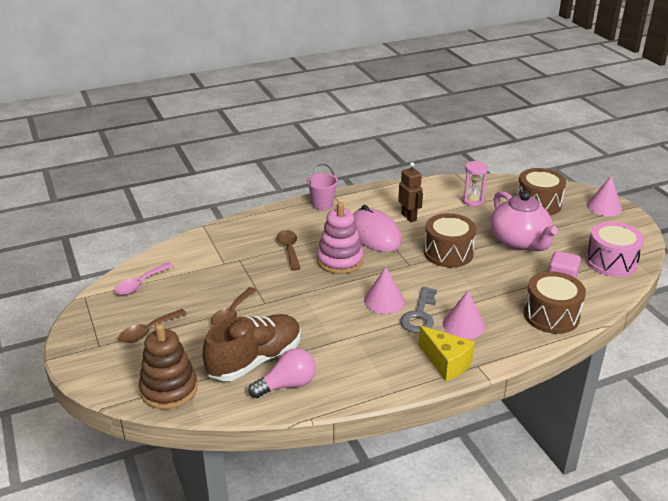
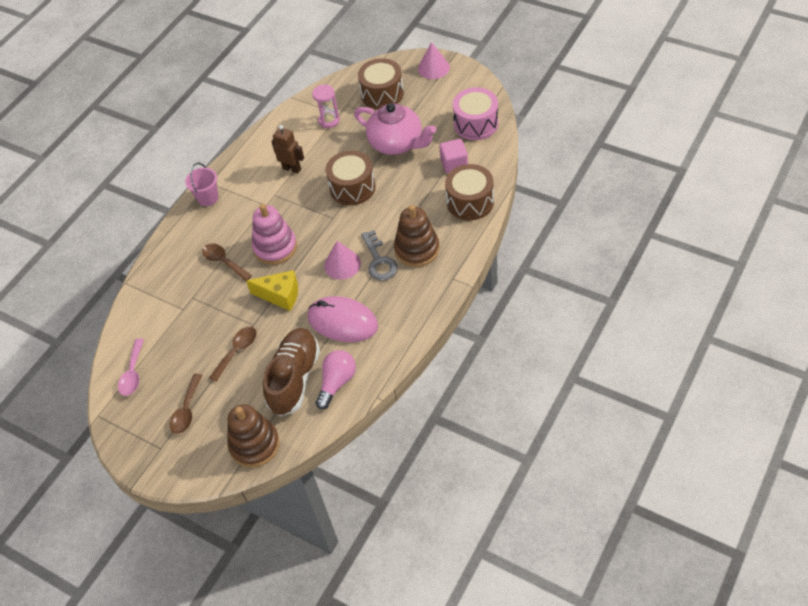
camera: 30 degrees left, 20 degrees up
(232, 313) = (237, 351): brown spoon -> brown spoon turned 135 degrees counterclockwise
(374, 234) = (279, 204): pink mouse -> pink mouse (342, 322)
(446, 363) = (430, 290): yellow cheese -> yellow cheese (280, 296)
(464, 325) = (417, 249): pink cone -> brown stacking toy

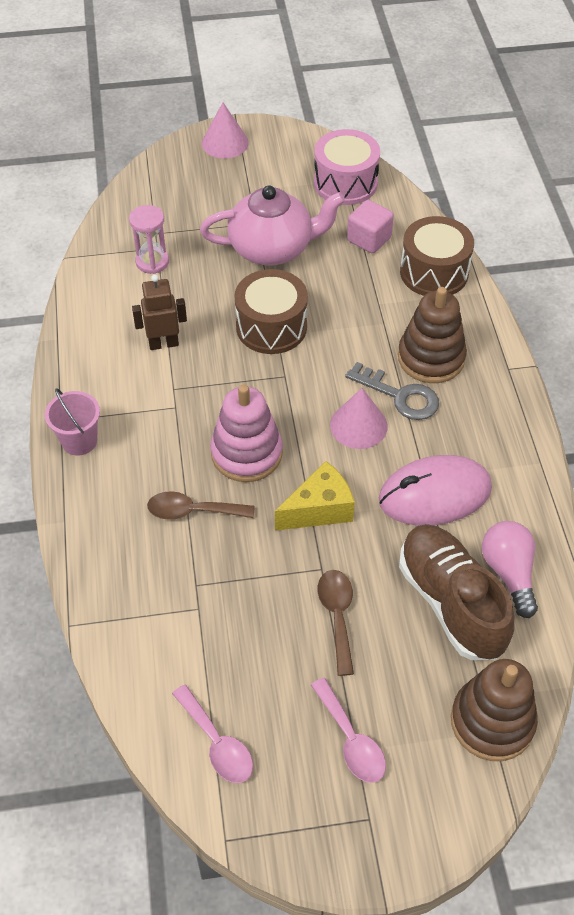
camera: 45 degrees left, 0 degrees up
(187, 410) = (351, 740): brown spoon -> pink spoon
(382, 94) = (190, 199): brown drum -> none

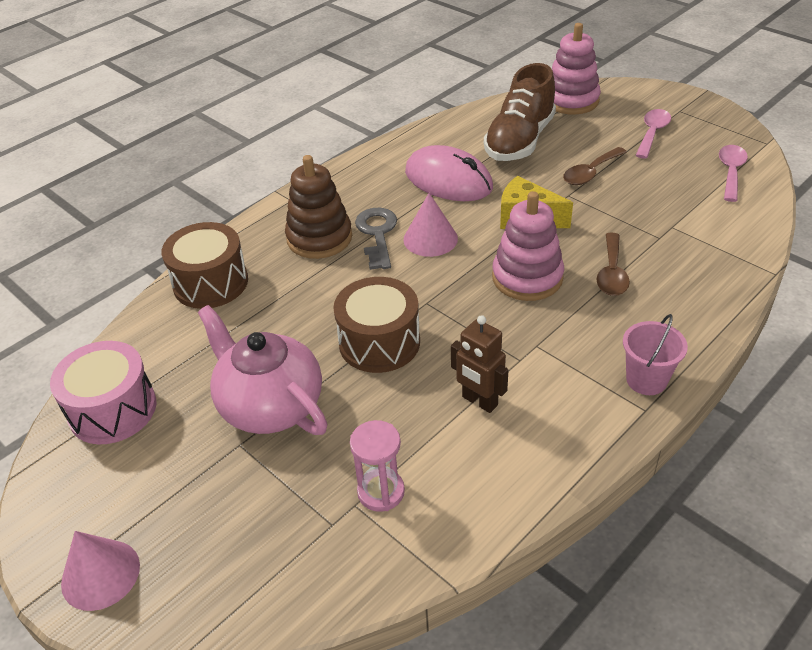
camera: 125 degrees left, 10 degrees down
(192, 511) = (612, 273): brown spoon -> brown spoon turned 45 degrees clockwise
(369, 239) = (196, 344): pink cube -> none
(492, 721) = (571, 100): brown stacking toy -> pink stacking toy
(509, 572) = (470, 131): pink light bulb -> none

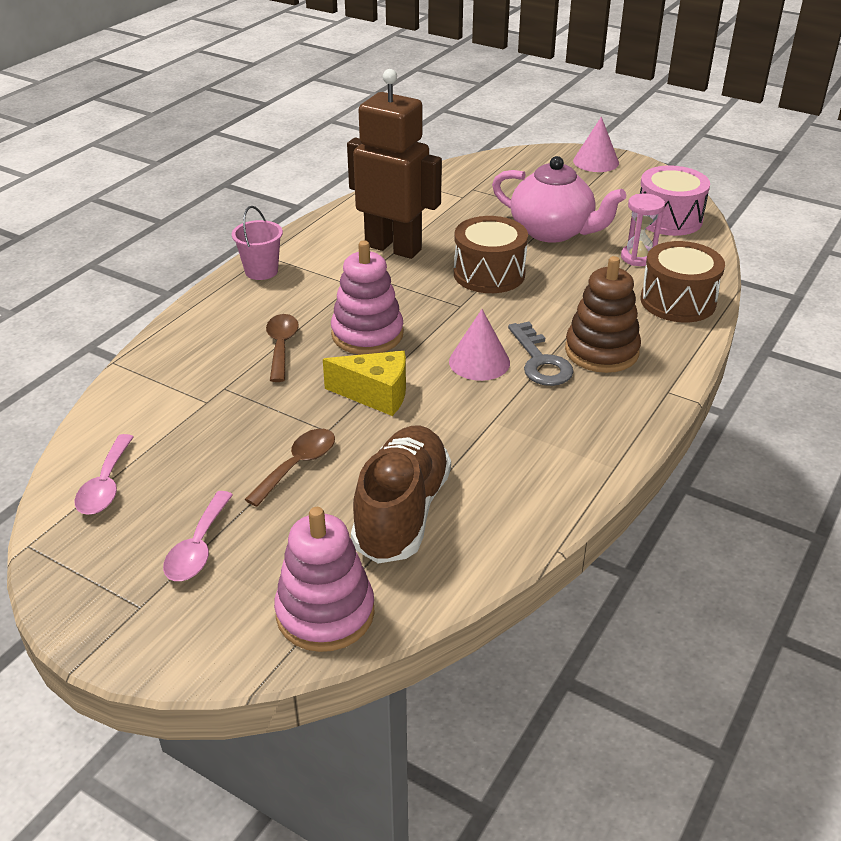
camera: 165 degrees right, 5 degrees down
(381, 492) = (448, 202): pink hourglass -> pink hourglass (638, 257)
(448, 180) = (485, 436): pink mouse -> none
(479, 401) = (393, 247): brown robot -> brown robot, size x1.96

